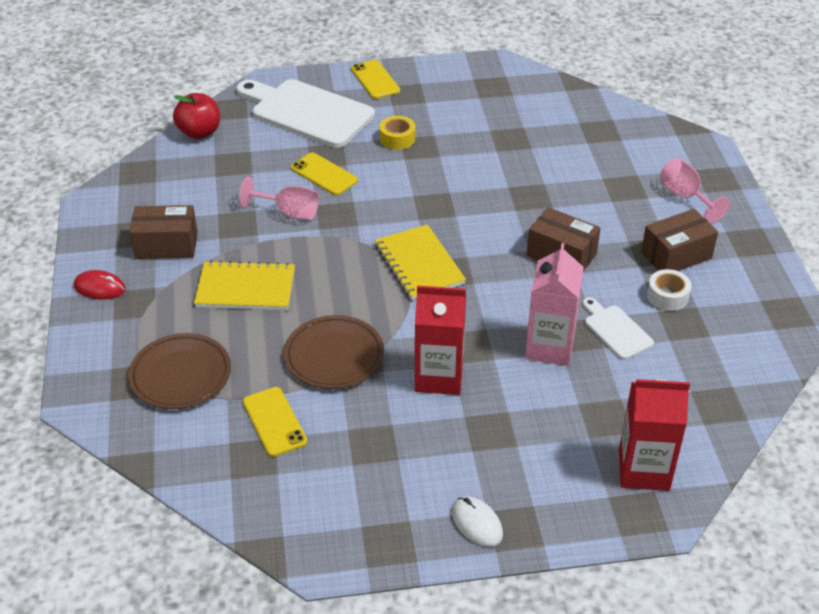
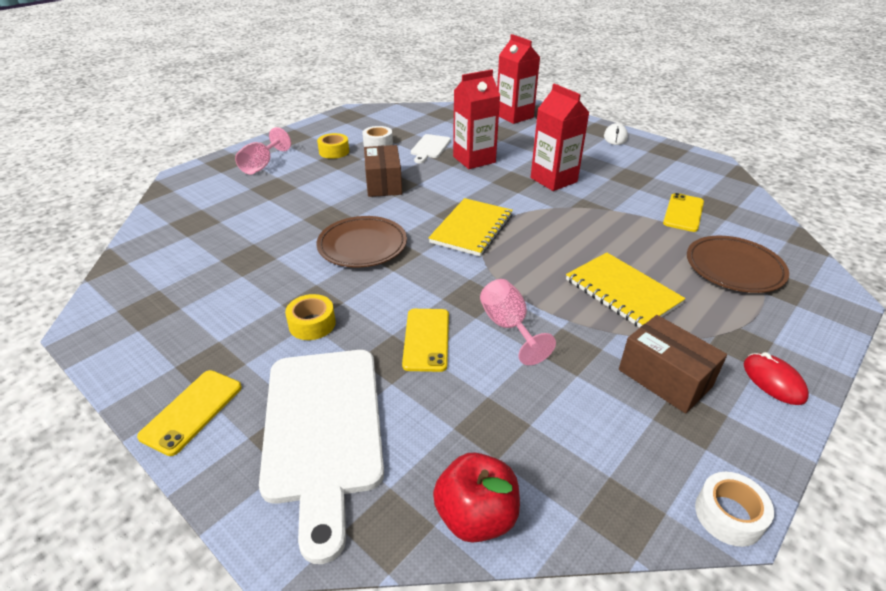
camera: 130 degrees left, 5 degrees down
(89, 201) = (728, 515): none -> white tape
(334, 356) = (604, 219): brown plate -> brown plate (362, 246)
(549, 347) = (474, 159): pink carton -> red carton
(676, 255) = (334, 151): brown box -> yellow tape

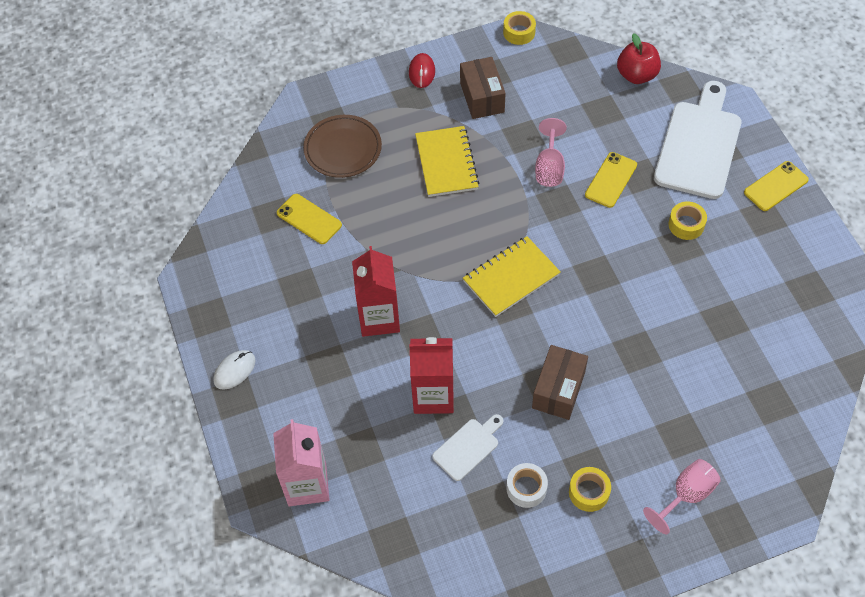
camera: 150 degrees left, 20 degrees up
(362, 246) = (619, 296): brown plate -> none
(514, 116) = (307, 484): red carton -> pink carton
(683, 213) = (309, 219): yellow phone -> yellow phone turned 75 degrees clockwise
(728, 515) = (519, 32): white tape -> yellow tape

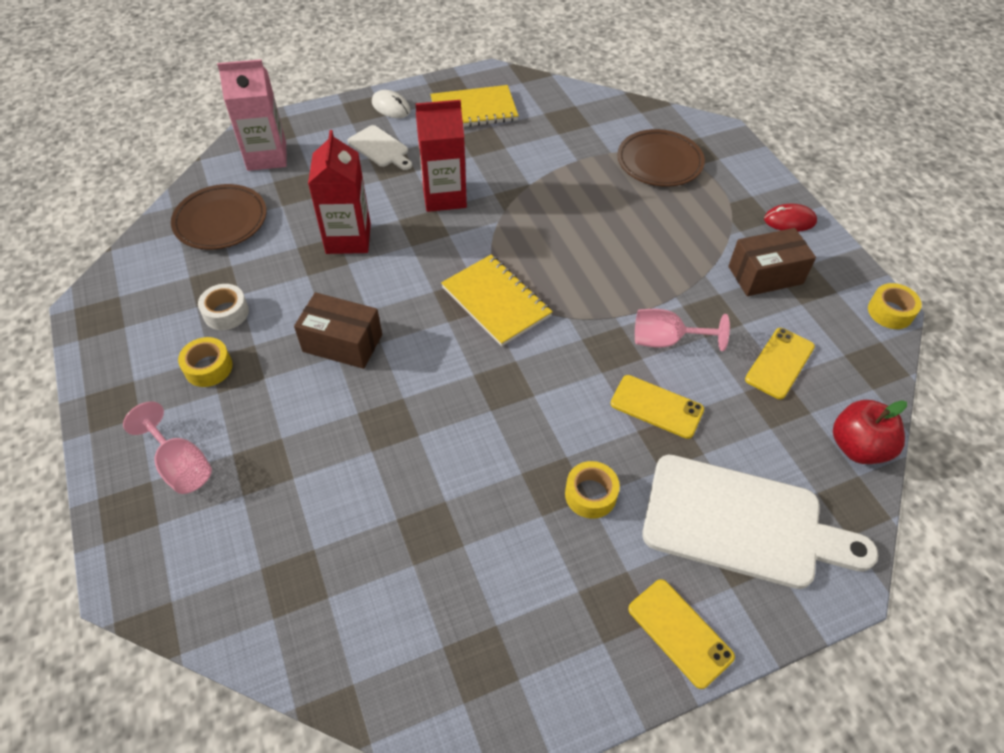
camera: 85 degrees right, 5 degrees down
(309, 219) = (564, 143): yellow phone -> yellow phone (779, 363)
(405, 514) = (221, 221): none -> brown plate
(446, 163) = (655, 244): yellow notebook -> yellow notebook (474, 110)
(468, 447) = (283, 266): white cutting board -> white cutting board (380, 148)

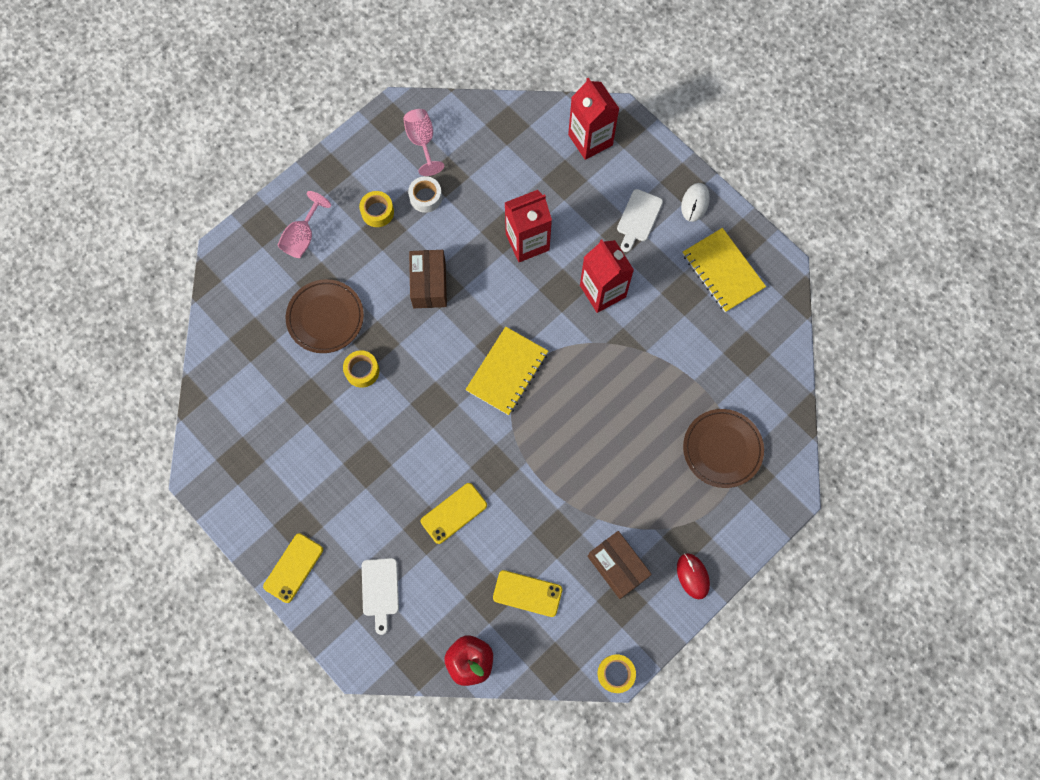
camera: 70 degrees right, 20 degrees up
(221, 221) = (508, 146): brown plate -> brown plate (325, 318)
(267, 156) = (590, 140): pink carton -> red carton
(590, 494) = (368, 489): yellow tape -> yellow tape (362, 371)
(656, 406) = (454, 513): yellow phone -> yellow phone turned 45 degrees clockwise
(666, 340) = (517, 505): pink goblet -> pink goblet (422, 142)
(741, 523) = (380, 590): white cutting board -> white cutting board, size x0.49

